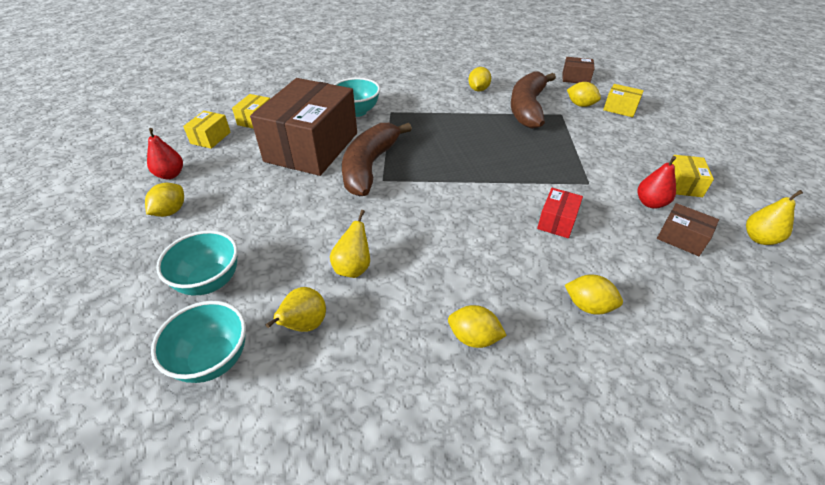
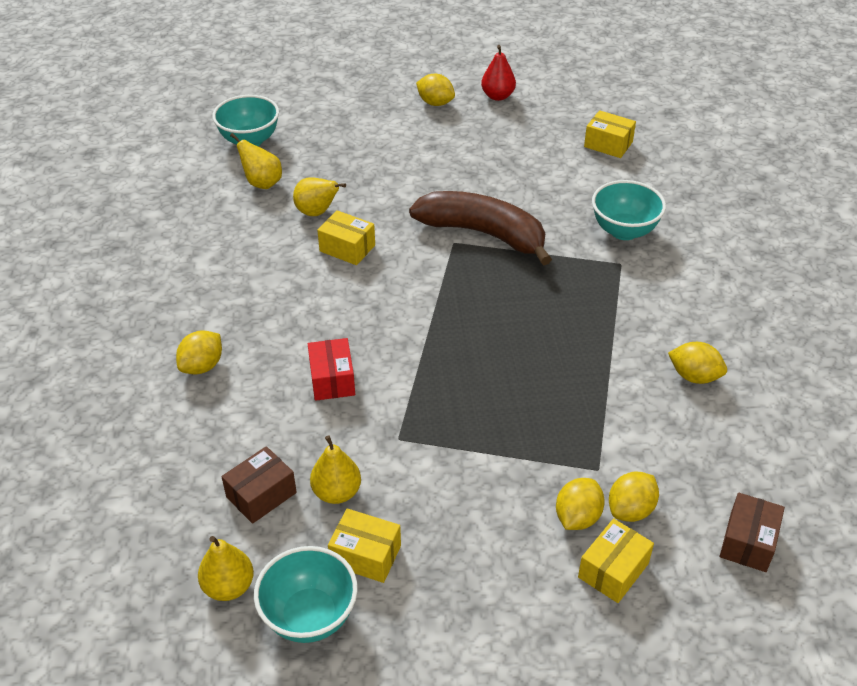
camera: 100 degrees right, 0 degrees up
(210, 138) = (568, 114): yellow box -> yellow box (347, 248)
(210, 281) = (332, 132): turquoise bowl -> turquoise bowl (310, 616)
(312, 147) = (536, 189): brown box -> none
(474, 337) = (204, 278): yellow lemon -> yellow lemon (577, 517)
(527, 108) = (623, 427): brown banana -> none
(557, 221) = (332, 379): red box -> red box turned 45 degrees clockwise
(650, 203) = (337, 492): red pear -> yellow pear

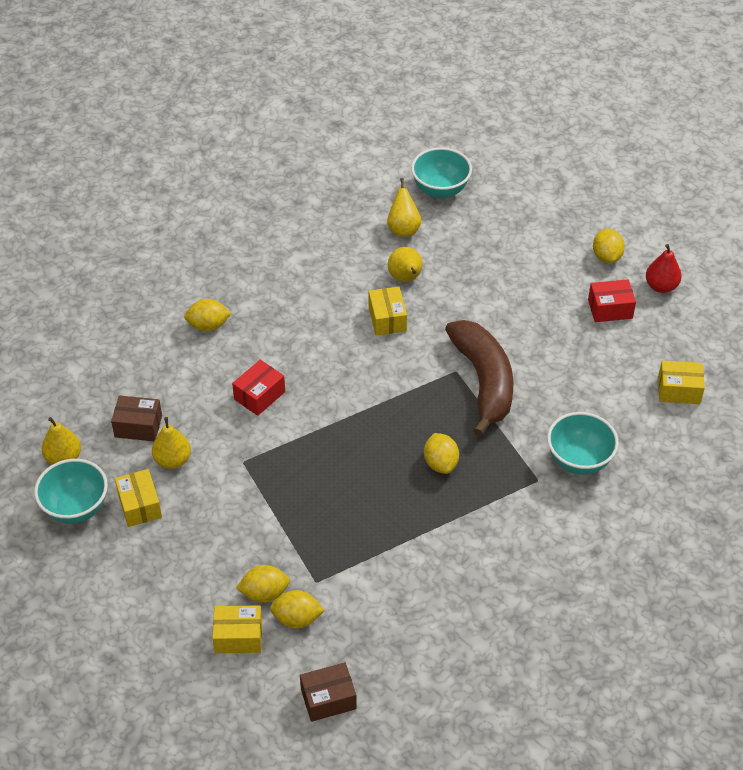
camera: 50 degrees right, 5 degrees up
(489, 130) = (610, 309): none -> red box
(608, 144) = (679, 390): yellow box -> yellow box turned 75 degrees counterclockwise
(694, 376) = (459, 589): yellow lemon -> yellow lemon (440, 463)

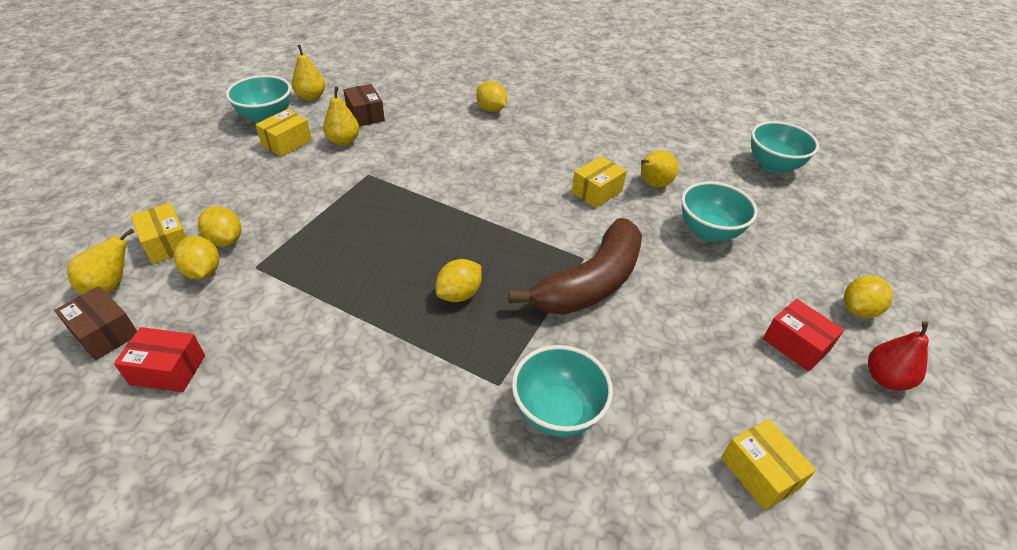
camera: 55 degrees right, 5 degrees down
(259, 395) = (445, 157): red box -> red box (168, 370)
(403, 229) = (703, 162): yellow pear -> yellow pear (110, 286)
(482, 281) = (709, 232): none -> turquoise bowl

